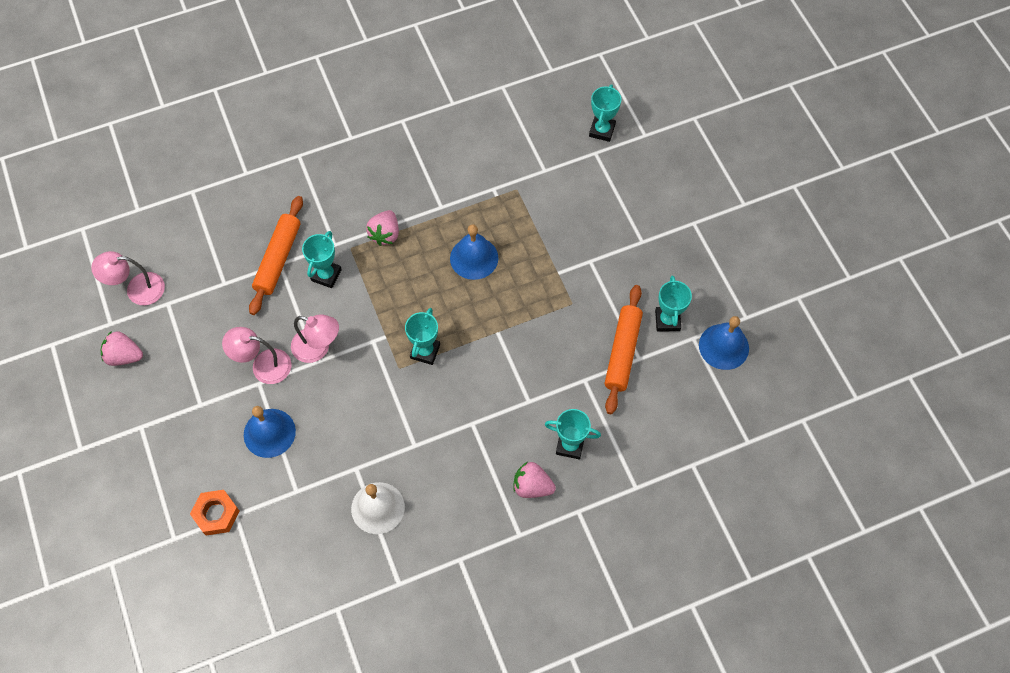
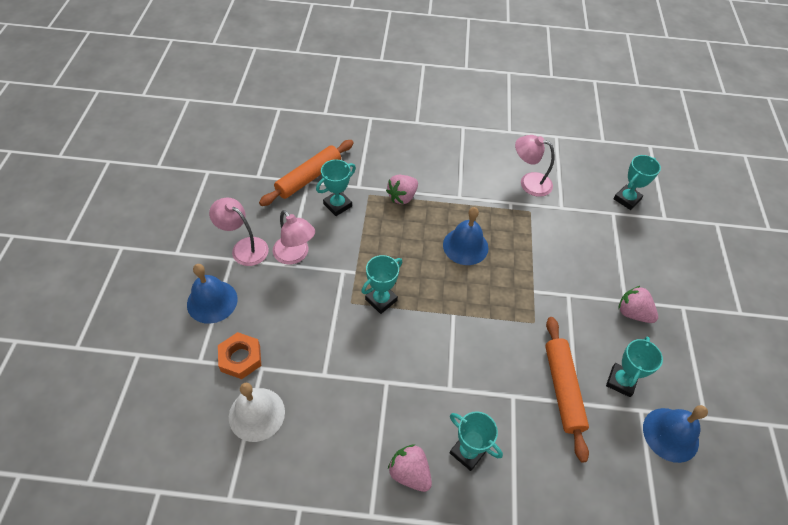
camera: 25 degrees right, 10 degrees down
(124, 356) = (150, 192): pink strawberry -> pink strawberry (632, 313)
(137, 289) = (194, 152): pink lamp -> pink lamp (529, 182)
(216, 514) = (123, 345): orange nut -> orange nut (240, 358)
(622, 352) = (562, 389): orange rolling pin -> orange rolling pin turned 45 degrees counterclockwise

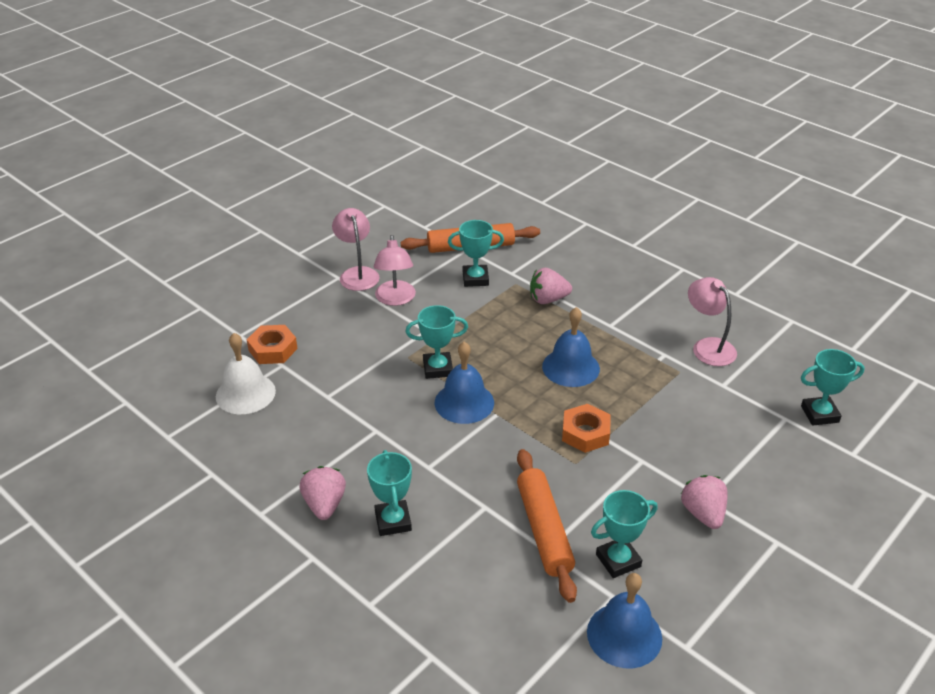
camera: 40 degrees right, 15 degrees down
(212, 301) = (291, 299): blue bell -> blue bell (464, 402)
(519, 294) = (585, 433): none -> orange nut
(562, 389) = (544, 530): orange rolling pin -> orange rolling pin turned 45 degrees counterclockwise

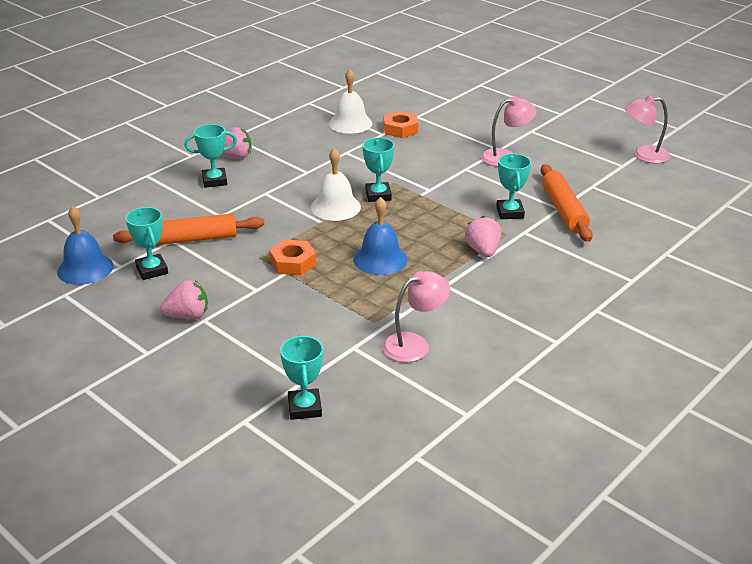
camera: 90 degrees right, 5 degrees down
(395, 299) = (471, 175): pink lamp -> pink lamp (644, 155)
(464, 402) = (335, 207): blue bell -> white bell

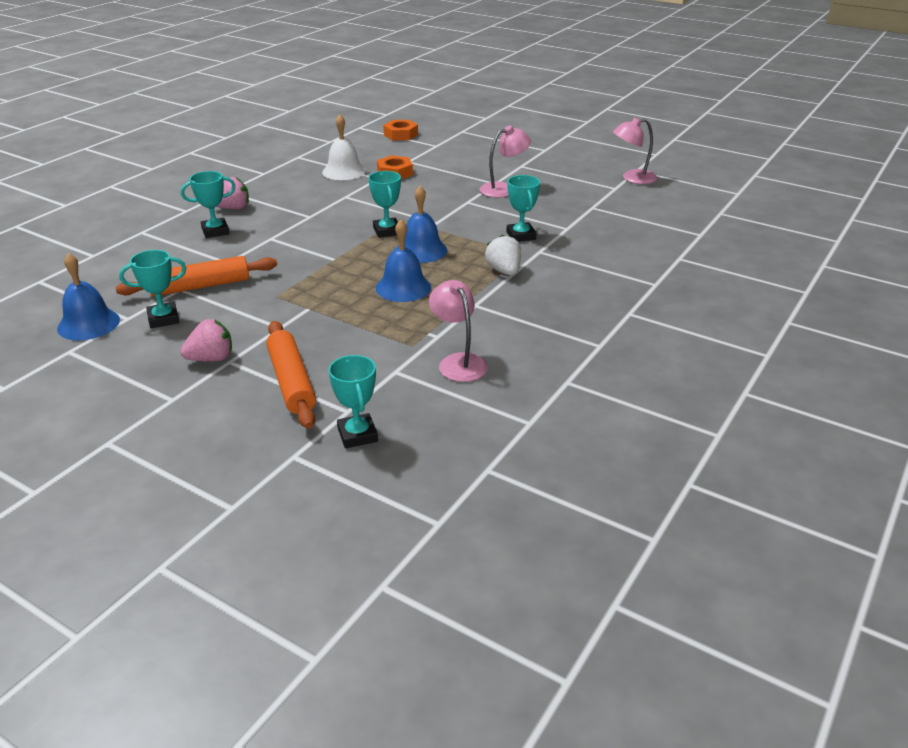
camera: 10 degrees left, 0 degrees up
(152, 270) = (163, 319): turquoise trophy -> turquoise trophy turned 75 degrees counterclockwise
(293, 263) = (314, 298): orange nut -> orange nut (401, 134)
(335, 207) = (346, 245): white bell -> none
(407, 220) = (421, 250): none -> blue bell
(414, 344) = (458, 362): pink lamp -> pink lamp turned 75 degrees counterclockwise
(483, 251) = (504, 271): pink strawberry -> white strawberry
(563, 210) = (572, 229): orange rolling pin -> orange rolling pin (291, 382)

